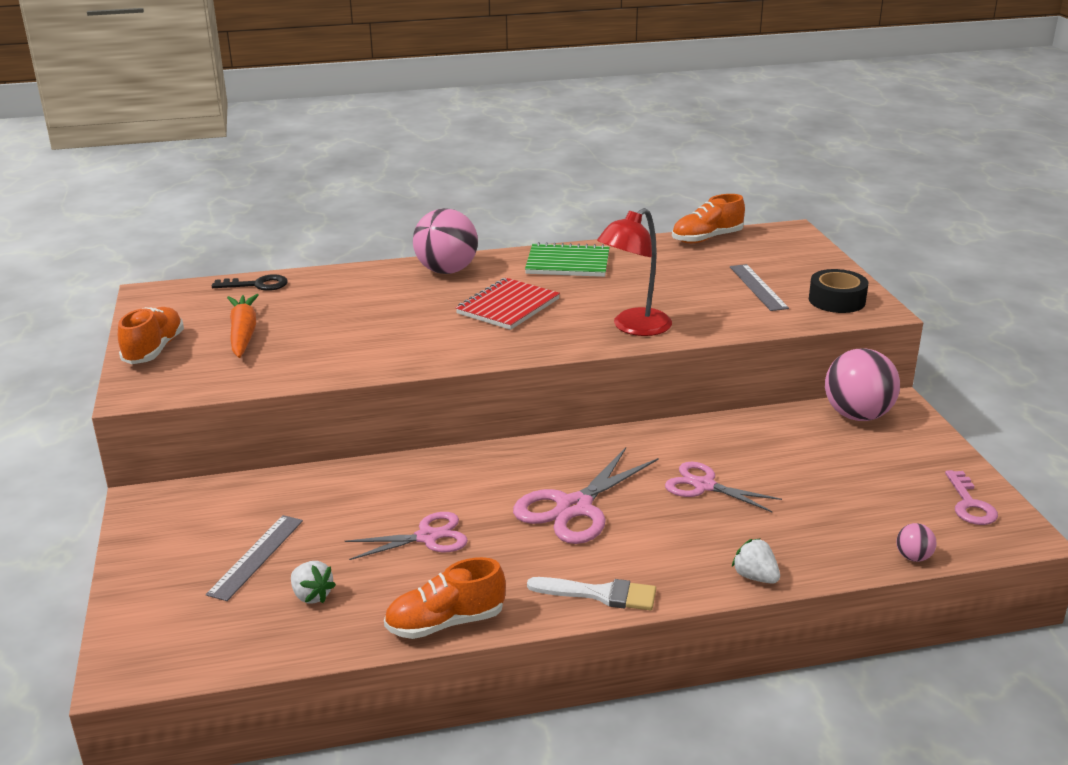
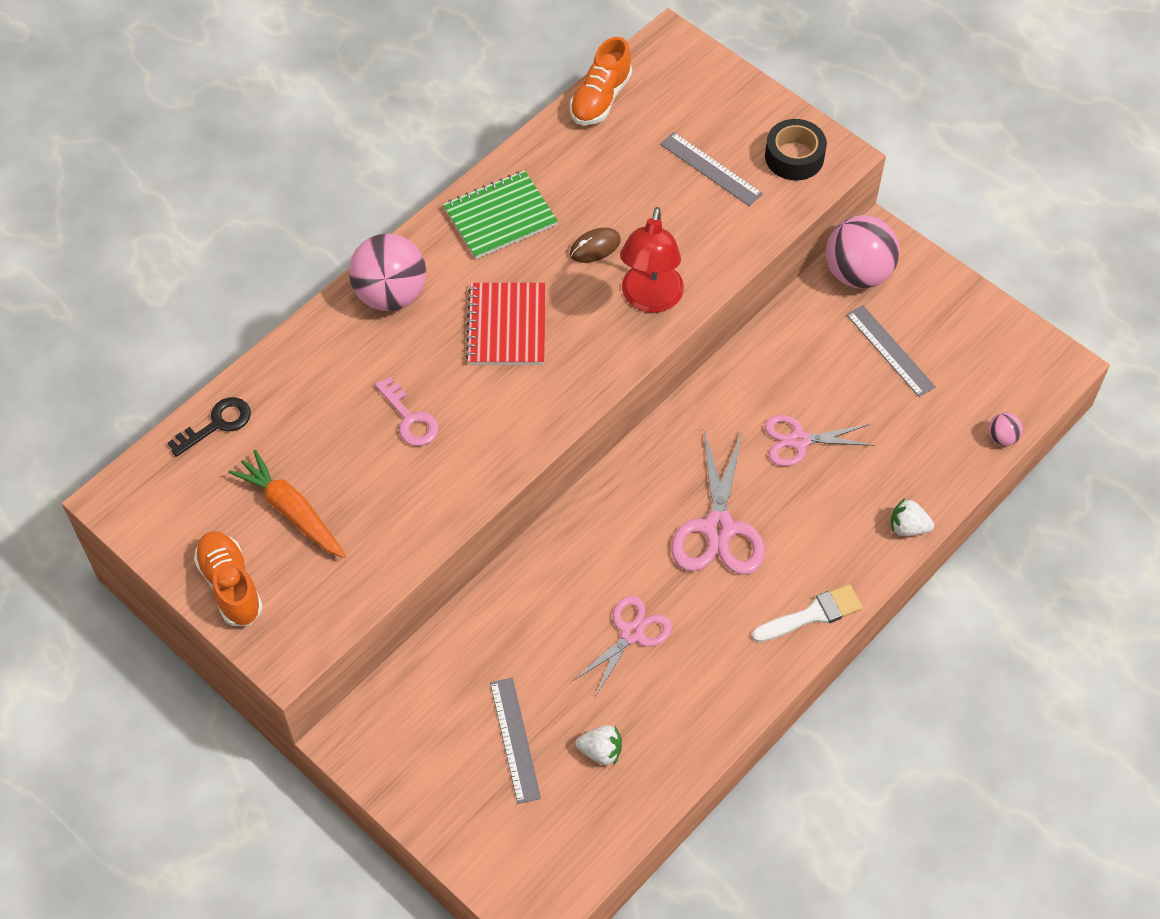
camera: 35 degrees left, 30 degrees up
(445, 623) = (726, 714): orange shoe -> none
(621, 294) = (595, 247): none -> brown mouse
(846, 466) = (890, 350): none -> grey ruler
(970, 504) = (1007, 348): pink key -> pink key (410, 419)

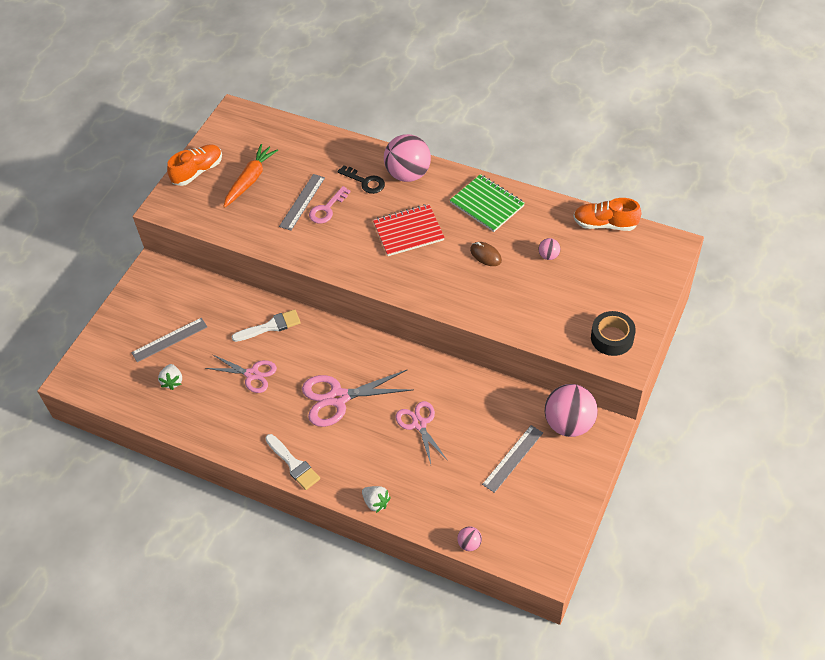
camera: 75 degrees right, 5 degrees down
(217, 424) = (293, 133): black key -> black key (365, 182)
(549, 587) = (270, 326): none -> white brush
(628, 177) = (548, 256): none -> pink ball
(650, 299) = (458, 293): red lamp -> none
(710, 169) = (577, 296): grey ruler -> grey ruler (302, 202)
(908, 527) = (376, 502): white strawberry -> white strawberry turned 135 degrees clockwise

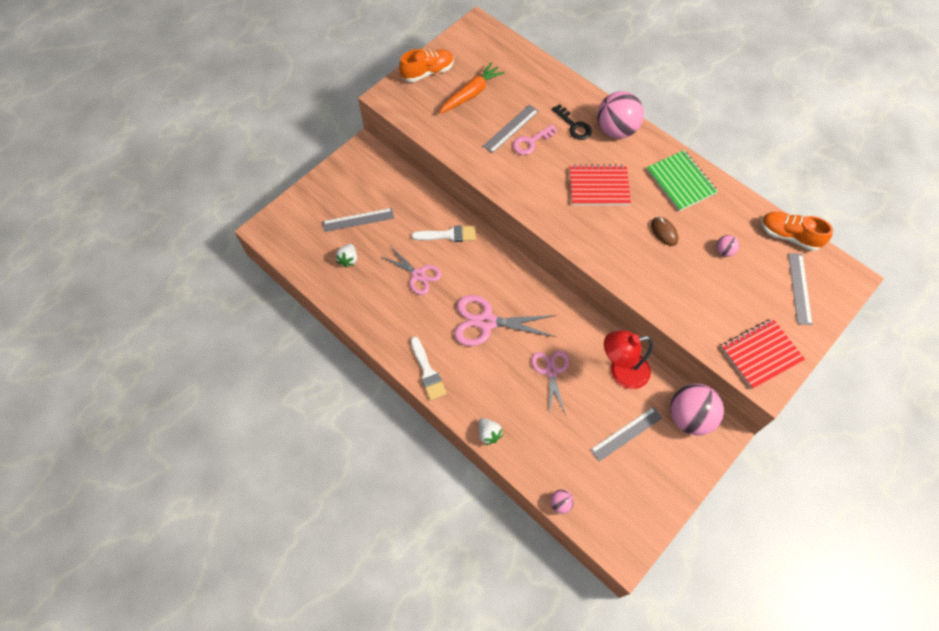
camera: 15 degrees right, 10 degrees up
(489, 403) = (621, 372): none -> red lamp
(612, 338) = (761, 354): black tape -> red notebook
(629, 268) = (799, 288): none -> grey ruler

